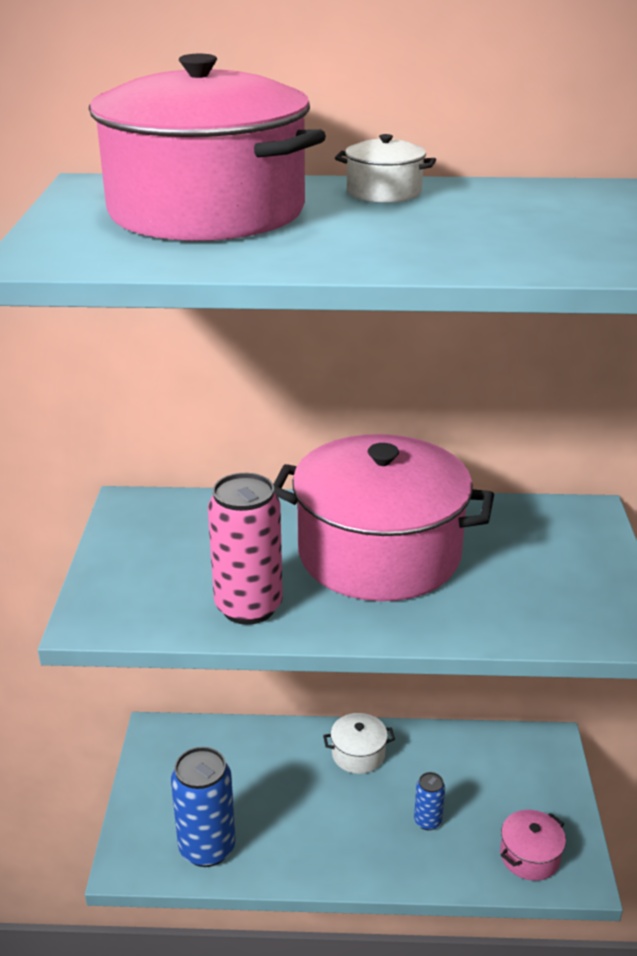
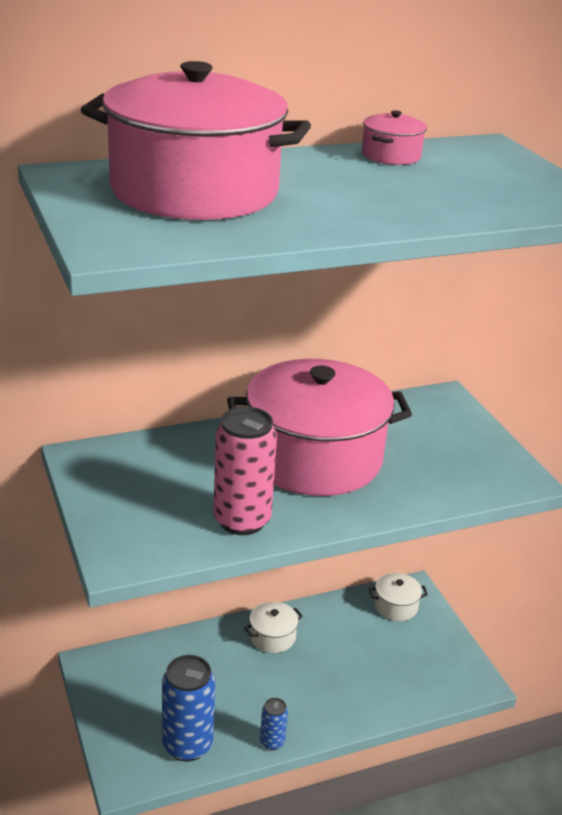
camera: 25 degrees left, 0 degrees up
(384, 192) = (312, 162): white pot -> white pot (395, 606)
(427, 821) = (351, 673): blue can -> blue can (272, 742)
(529, 856) = (437, 678): pink pot -> pink pot (391, 155)

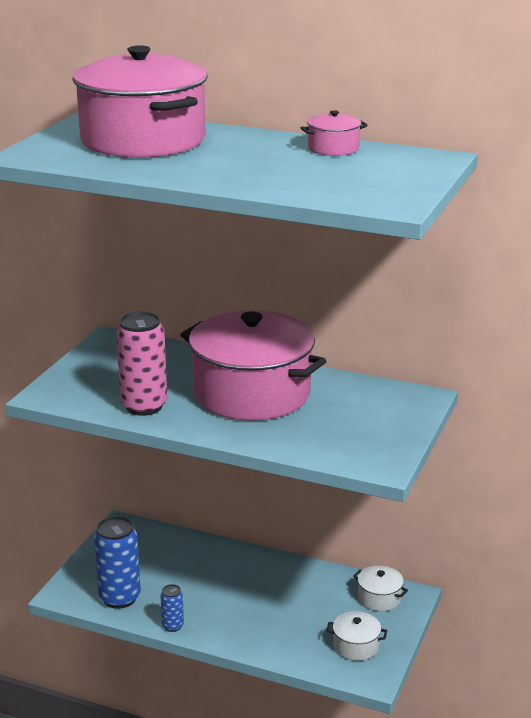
camera: 45 degrees right, 5 degrees down
(272, 637) = (258, 569): white pot -> white pot (356, 646)

